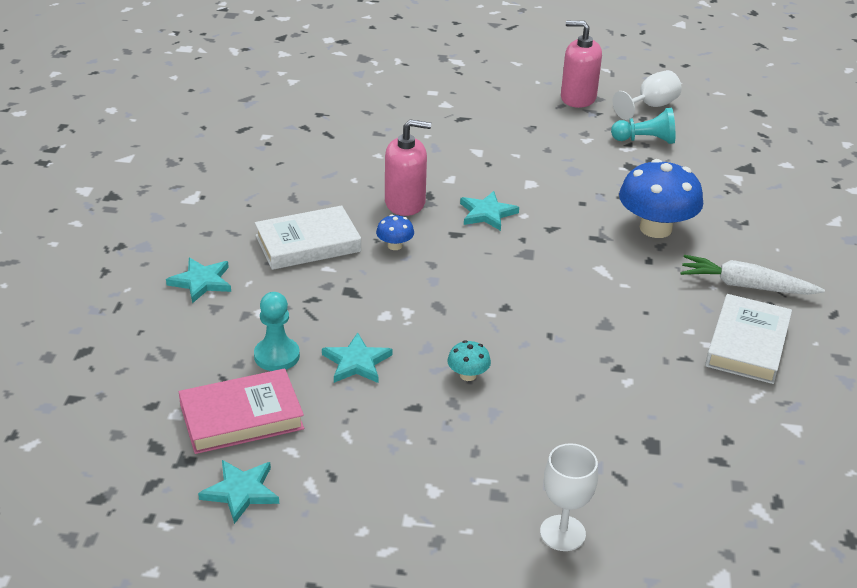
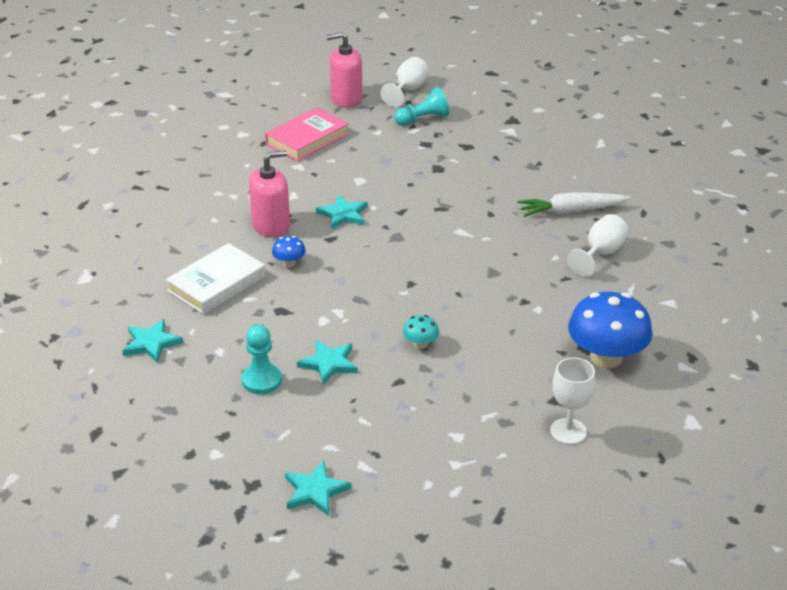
camera: 25 degrees left, 0 degrees up
(241, 417) = (271, 436): pink book -> pink book (307, 139)
(655, 228) = (478, 187): blue mushroom -> blue mushroom (606, 357)
(747, 344) = (600, 254): white book -> white goblet

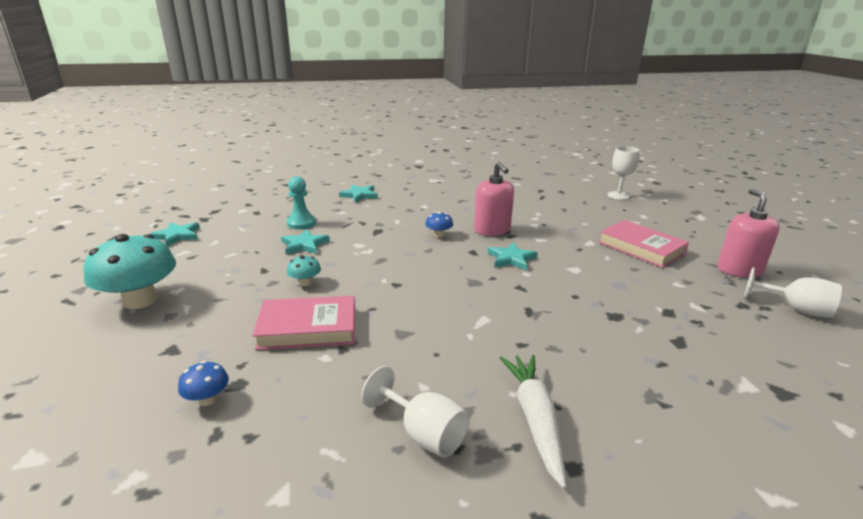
camera: 95 degrees right, 10 degrees down
(217, 284) = (417, 212): white book -> none
(423, 119) = (727, 314): turquoise pawn -> none
(483, 456) = (140, 300): none -> turquoise mushroom
(500, 326) = (308, 328): none -> pink book
(568, 431) = (120, 351): white goblet -> white goblet (618, 195)
(606, 357) = (207, 399): blue mushroom -> blue mushroom, size x0.45

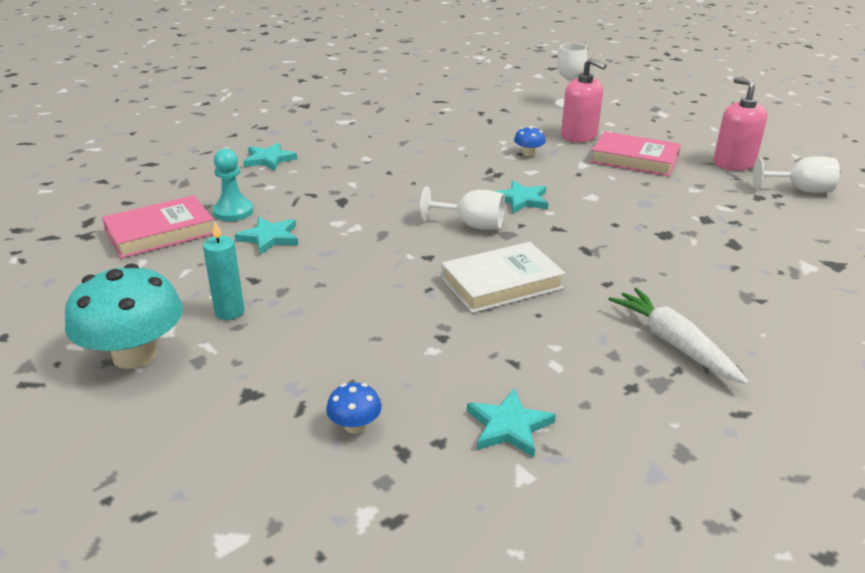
camera: 25 degrees left, 5 degrees up
(177, 236) = (76, 266): turquoise star -> turquoise star (509, 426)
(225, 288) = (229, 312): none -> turquoise candle
(305, 283) = (322, 281): turquoise mushroom -> none
(308, 328) = (381, 327): pink book -> pink book (160, 232)
(423, 433) = (594, 385): white goblet -> white goblet (472, 225)
(431, 319) = (501, 283): none -> white book
(439, 235) = (419, 190): blue mushroom -> blue mushroom (528, 153)
(492, 230) = (471, 171): pink soap dispenser -> pink soap dispenser (579, 136)

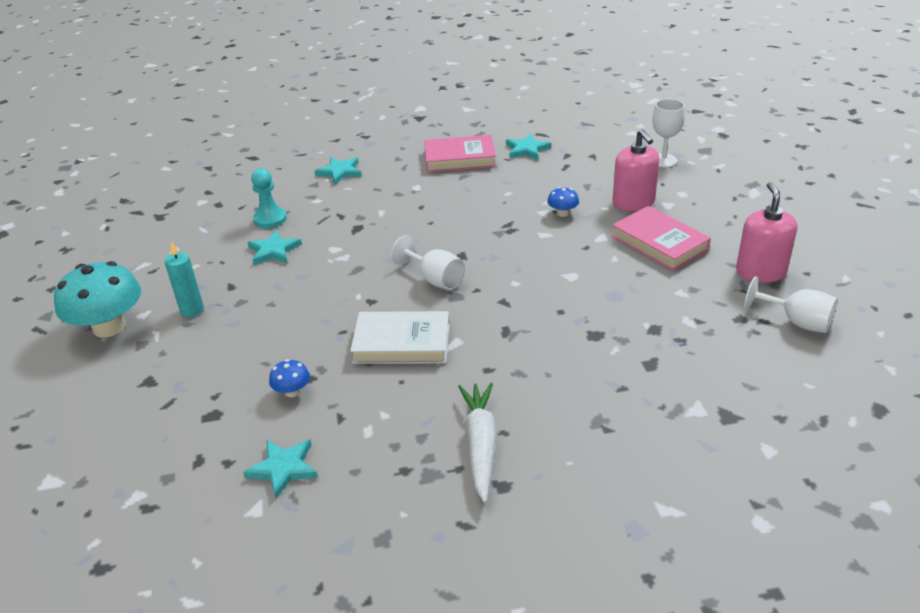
camera: 30 degrees right, 5 degrees up
(160, 232) = (206, 226): pink book -> pink book (460, 158)
(355, 426) = (188, 429): blue mushroom -> blue mushroom (292, 391)
(521, 200) = (503, 263): turquoise star -> turquoise star (527, 149)

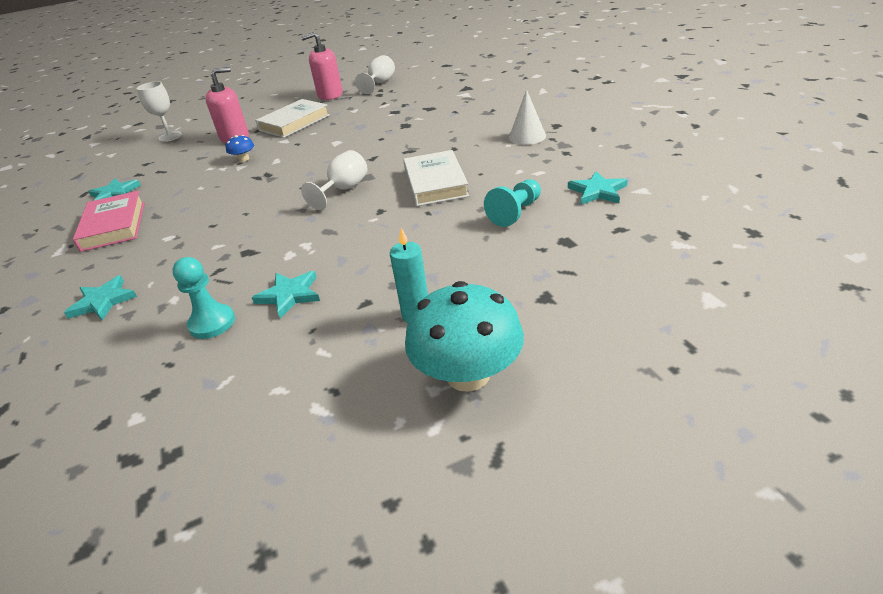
camera: 100 degrees left, 0 degrees up
(292, 391) = (515, 212): blue mushroom -> turquoise pawn
(480, 444) = (527, 136): white carrot -> white cone
(659, 243) = (294, 123): pink book -> white book

